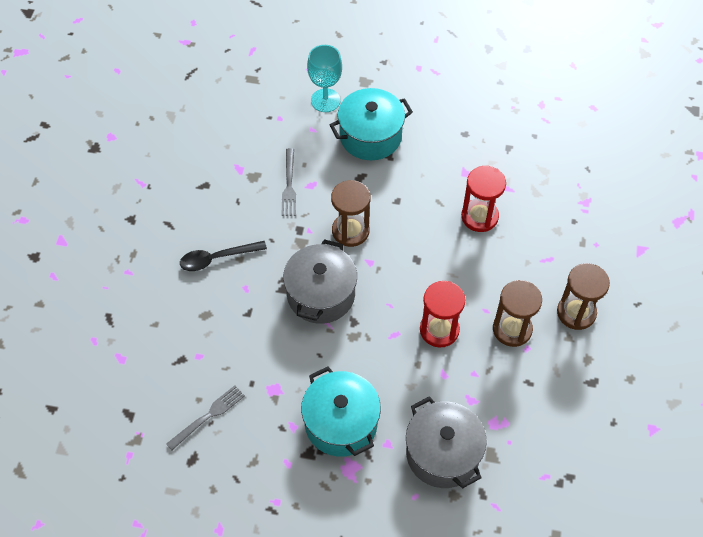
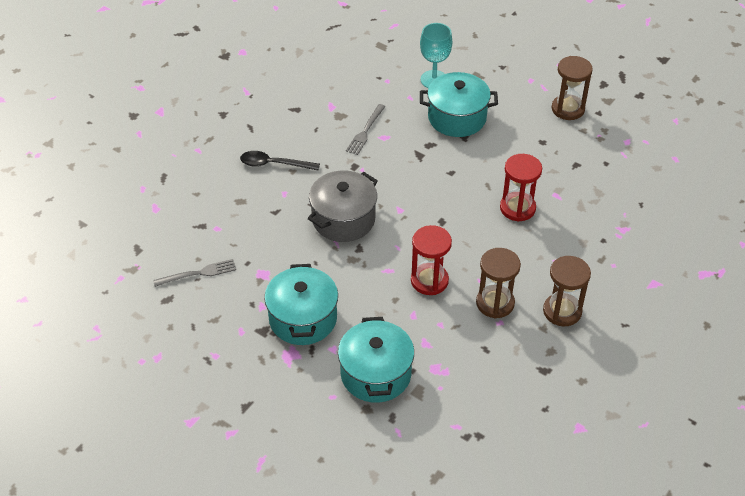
camera: 25 degrees right, 10 degrees down
(350, 231) = (397, 181): brown hourglass -> brown hourglass (568, 109)
(442, 453) = (376, 374): grey pot -> turquoise pot

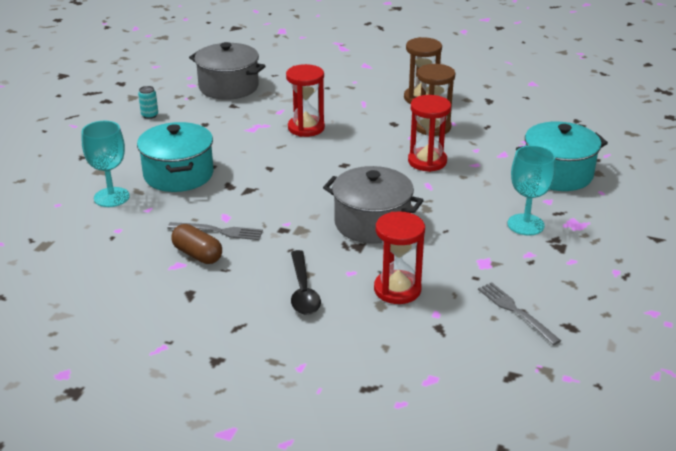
camera: 105 degrees left, 15 degrees down
(253, 214) = (397, 289): none -> red hourglass
(303, 318) = (525, 224): turquoise pot -> turquoise goblet
(339, 117) = (197, 254): none -> brown capsule
(568, 109) = (149, 115): brown hourglass -> turquoise can
(617, 166) = (228, 87): none -> grey pot

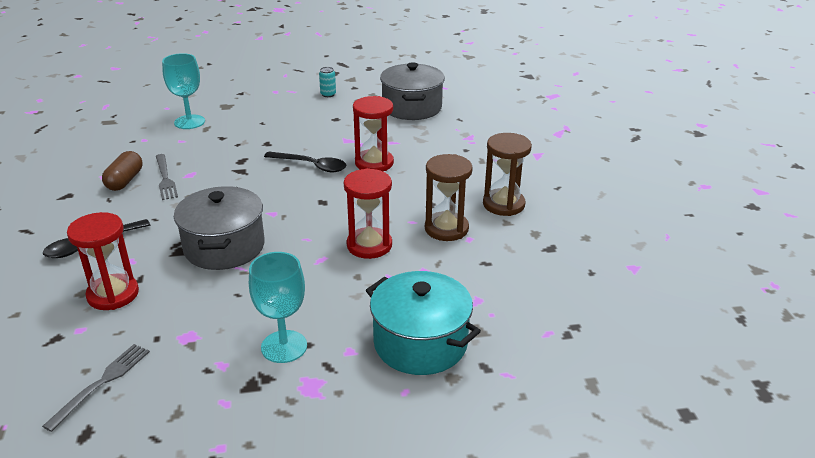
camera: 60 degrees right, 0 degrees up
(178, 174) = (243, 135): turquoise pot -> none
(278, 155) = (311, 166): none -> black spoon

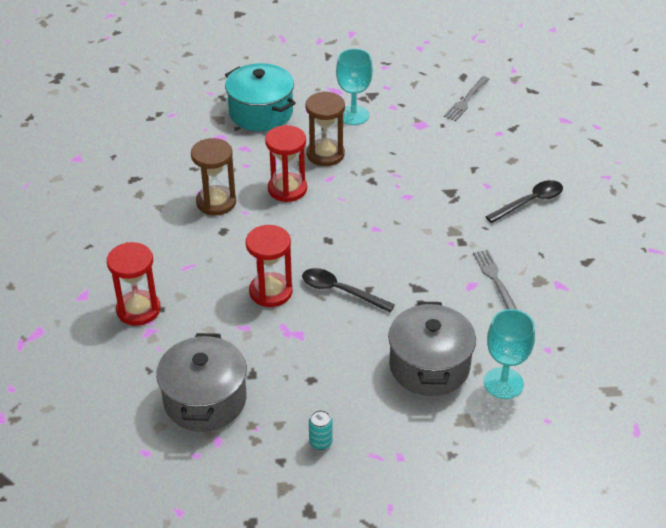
camera: 175 degrees left, 10 degrees up
(113, 294) = (488, 157): red hourglass -> red hourglass (138, 310)
(125, 181) = (537, 279): brown capsule -> none
(224, 247) = (412, 194): grey pot -> grey pot (429, 366)
(503, 204) = (153, 227): brown hourglass -> brown hourglass (325, 154)

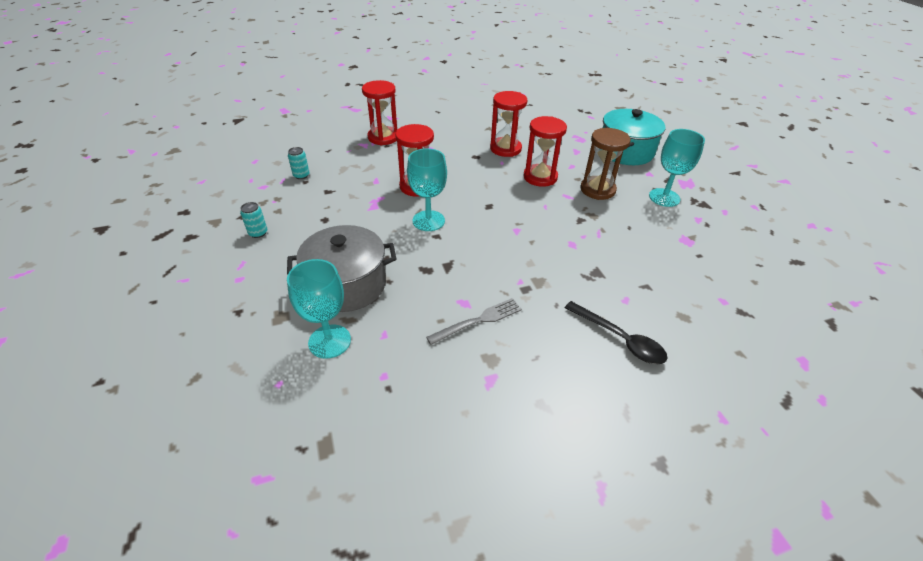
camera: 75 degrees right, 0 degrees up
(205, 400) = (301, 175): grey pot -> turquoise can
(216, 202) = (505, 149): brown hourglass -> red hourglass
(340, 291) = (428, 221): black spoon -> turquoise goblet
(466, 101) = (756, 268): grey fork -> none

